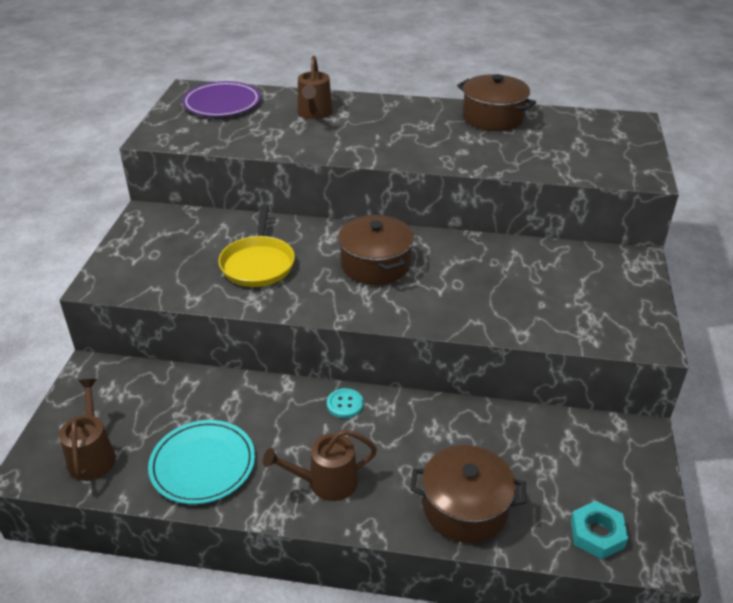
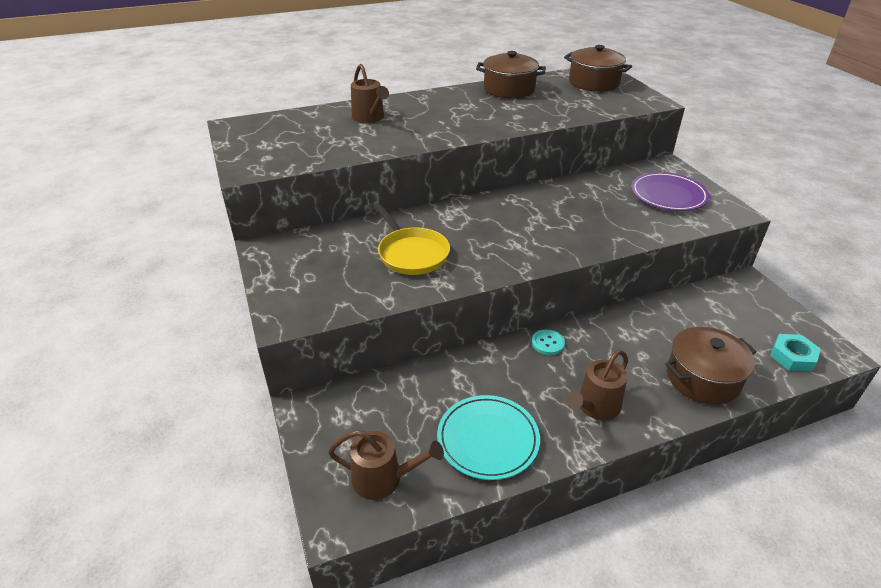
camera: 30 degrees left, 0 degrees up
(92, 455) = (383, 479): brown watering can -> brown watering can turned 135 degrees clockwise
(222, 103) = (277, 129): purple plate -> purple plate (668, 195)
(375, 264) = (504, 224): brown pot -> brown pot (594, 82)

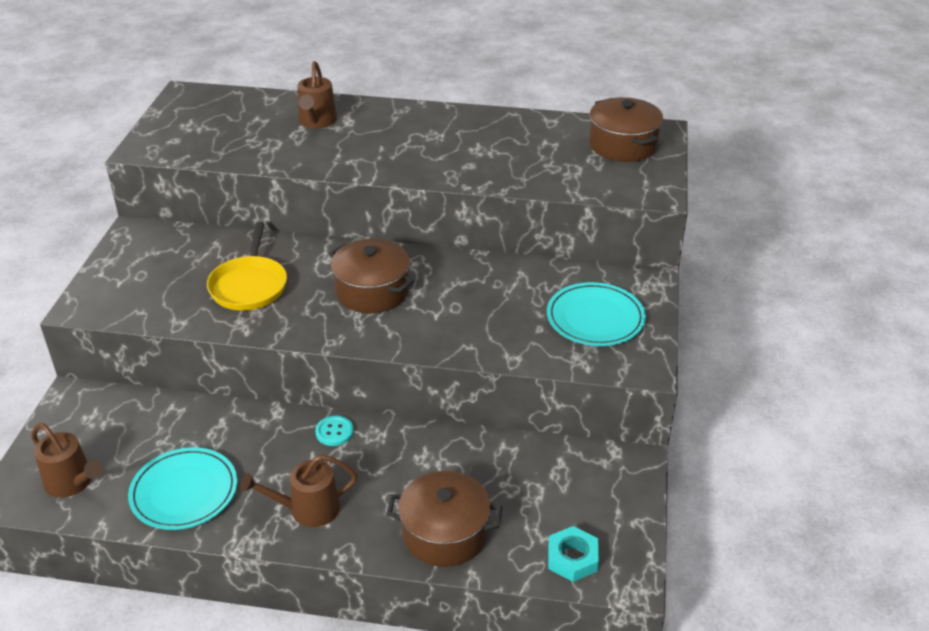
camera: 30 degrees right, 0 degrees up
(509, 89) = (508, 126): brown pot -> brown pot (372, 291)
(668, 195) = (595, 318): purple plate -> turquoise plate

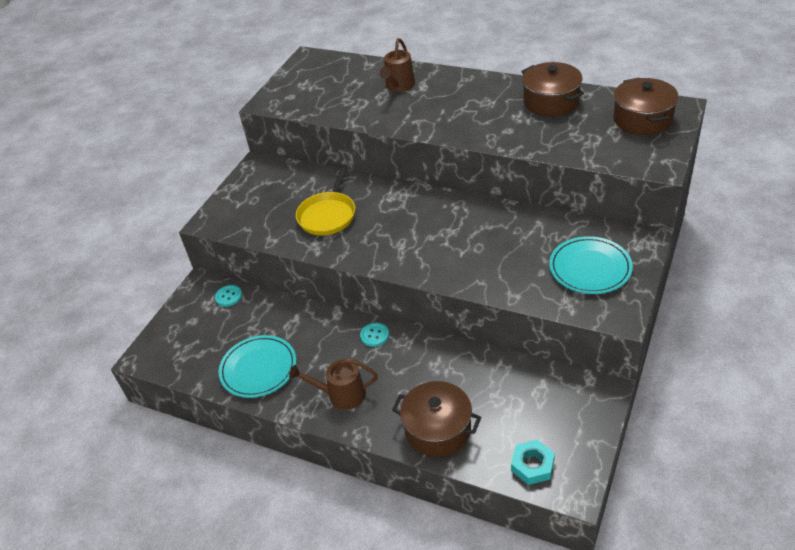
camera: 20 degrees right, 5 degrees up
(72, 483) = (186, 351): brown watering can -> none
(119, 406) = (229, 296): none -> turquoise button
(372, 291) = (417, 228): brown pot -> brown pot (551, 102)

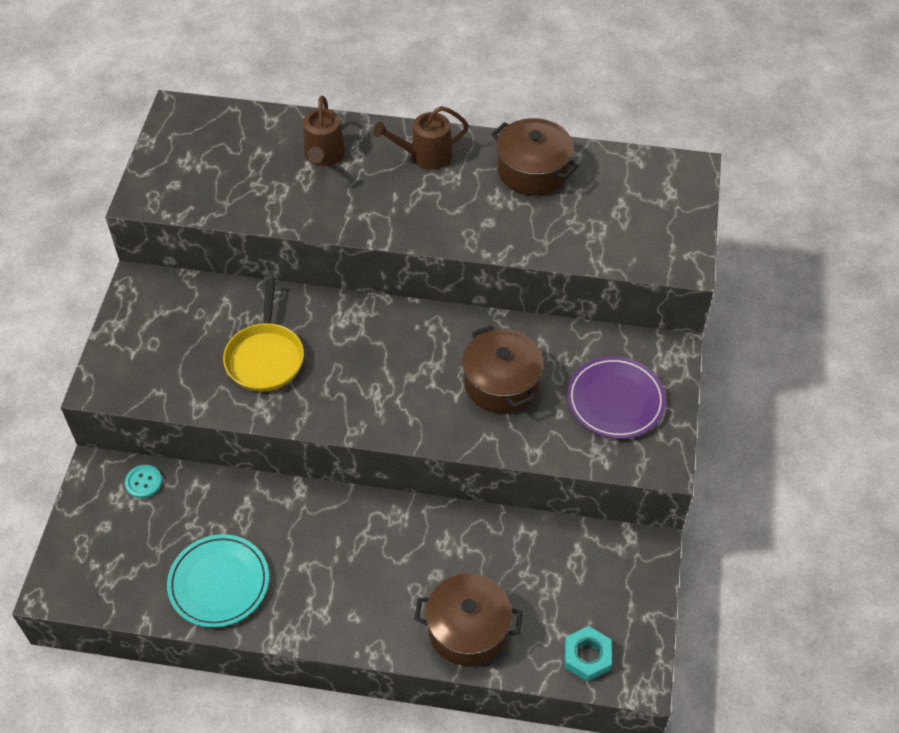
camera: 20 degrees left, 10 degrees up
(341, 395) = (337, 603): brown watering can -> brown watering can (425, 156)
(374, 335) = (357, 513): turquoise button -> none
(590, 268) = (615, 400): turquoise plate -> purple plate
(642, 119) = (651, 192): brown pot -> brown pot (501, 383)

